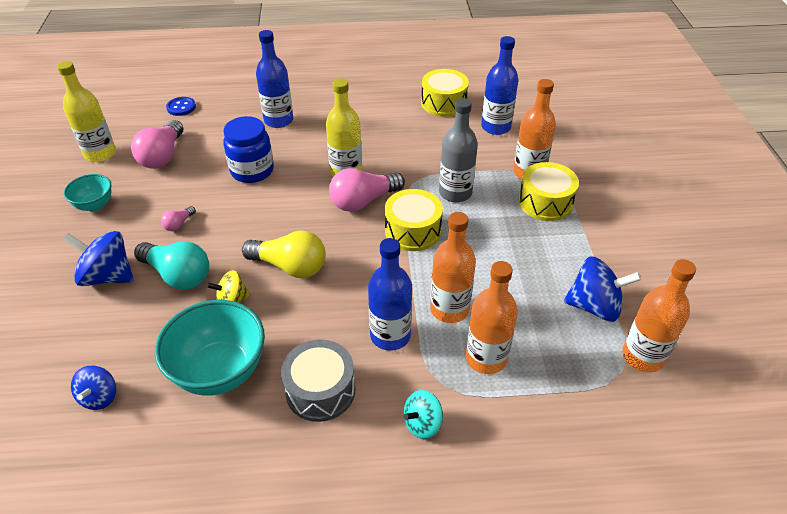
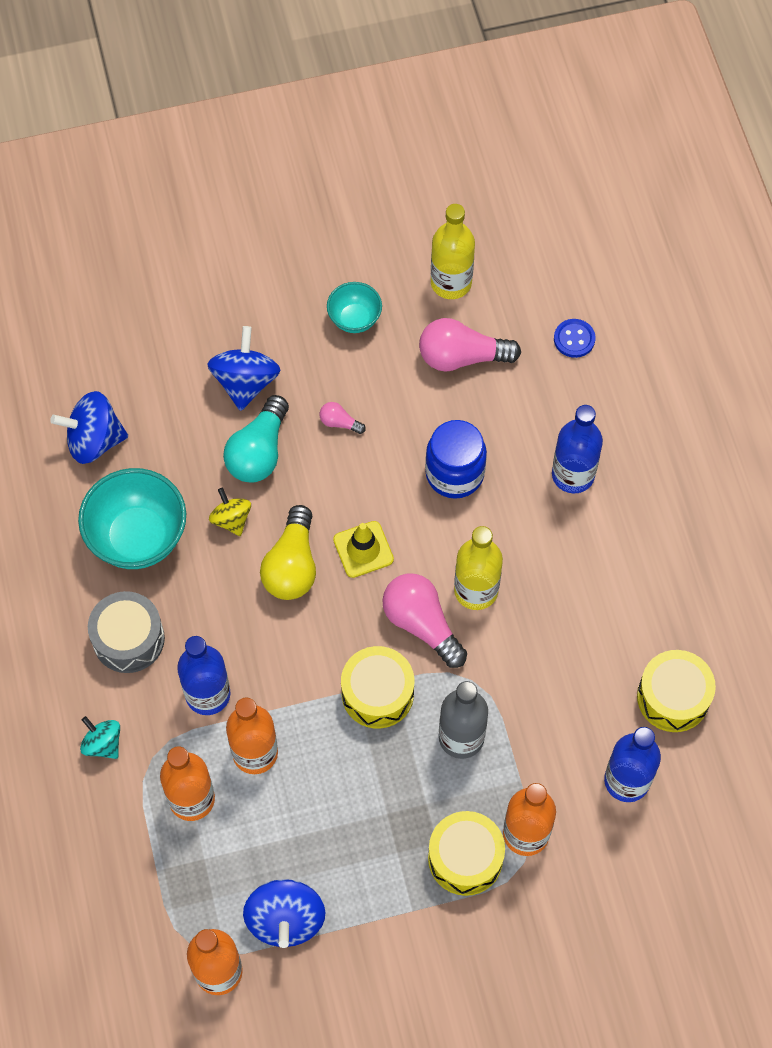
camera: 80 degrees right, 20 degrees up
(99, 397) = (94, 440): blue spinning top -> blue spinning top, size x1.65
(292, 224) = (363, 549): none -> yellow traffic cone

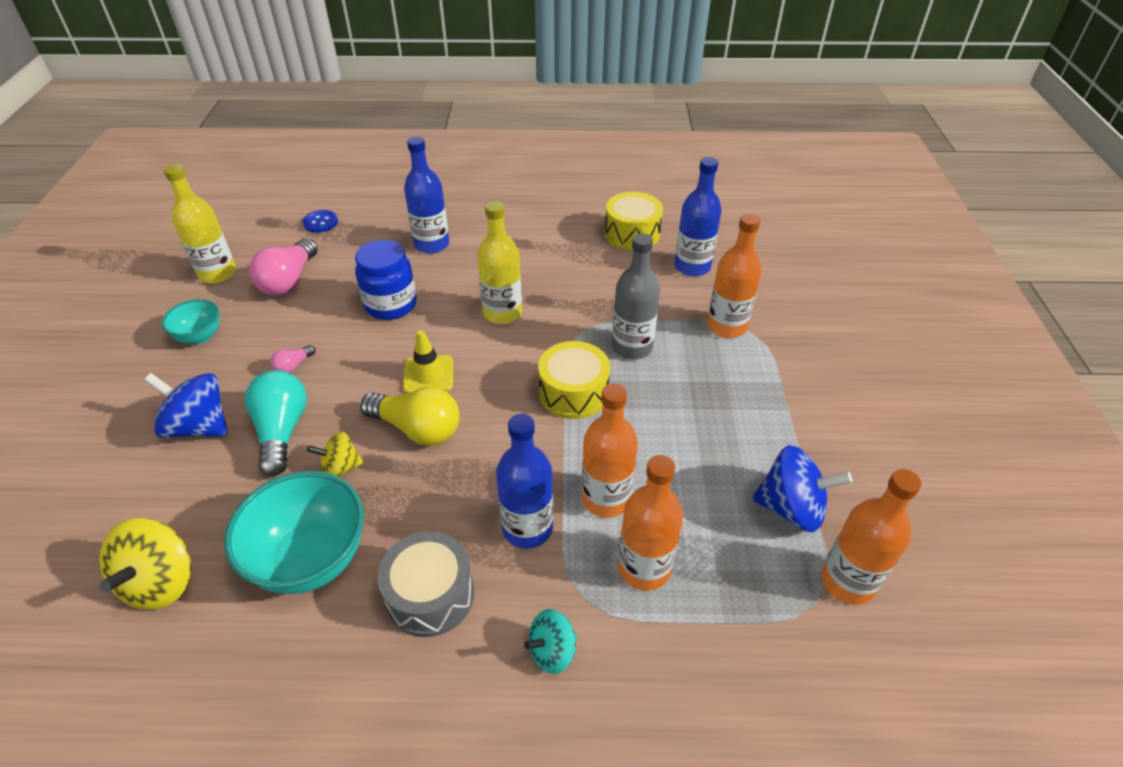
camera: 75 degrees left, 20 degrees down
(94, 440) = (161, 582): blue spinning top -> yellow spinning top
(259, 452) = (282, 431): turquoise light bulb -> turquoise light bulb turned 135 degrees counterclockwise
(421, 624) = (518, 351): pink light bulb -> none
(465, 858) = (743, 366): yellow drum -> none

